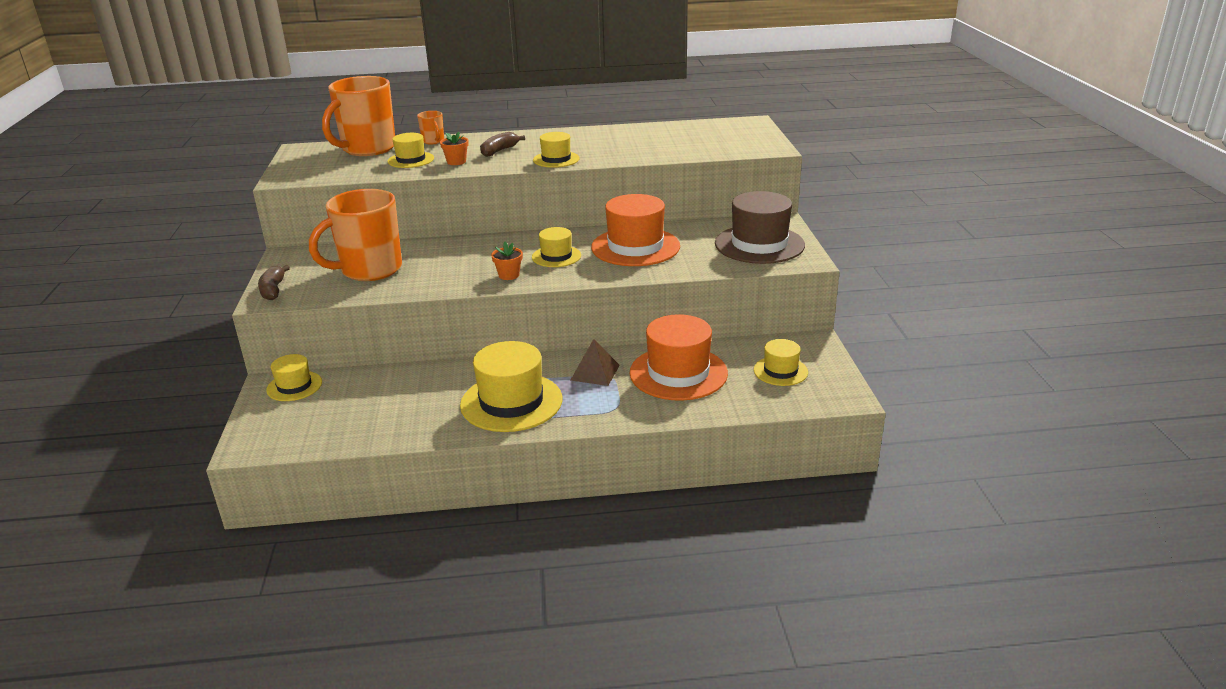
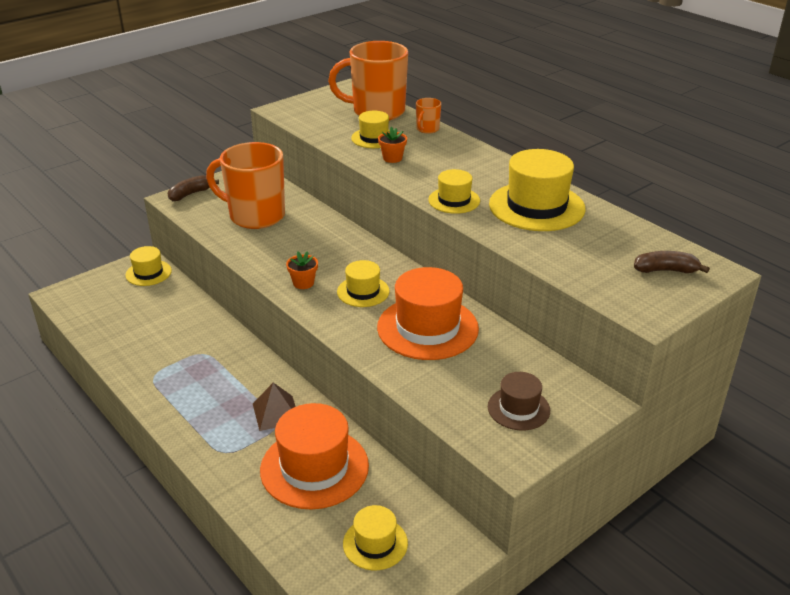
camera: 55 degrees right, 5 degrees up
(499, 151) = (441, 166): brown banana -> brown banana (666, 270)
(511, 402) = (195, 386): yellow hat -> yellow hat (536, 206)
(759, 244) = (518, 408): brown hat -> brown hat, size x0.55

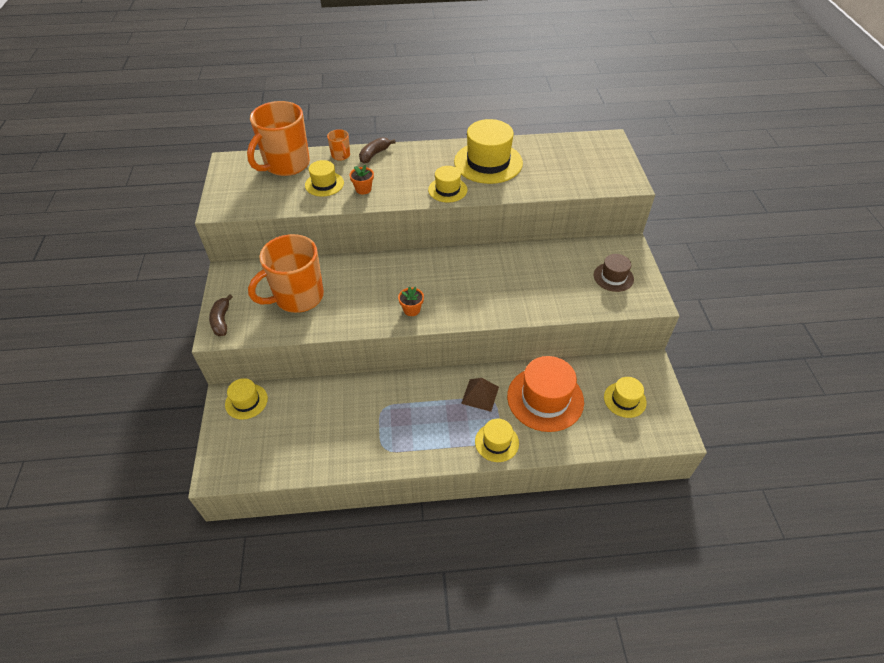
camera: 55 degrees left, 15 degrees up
(363, 291) = (448, 286): yellow hat -> yellow hat (496, 442)
(427, 328) = (512, 276): orange hat -> none
(666, 270) = (594, 154): brown banana -> brown banana (374, 154)

